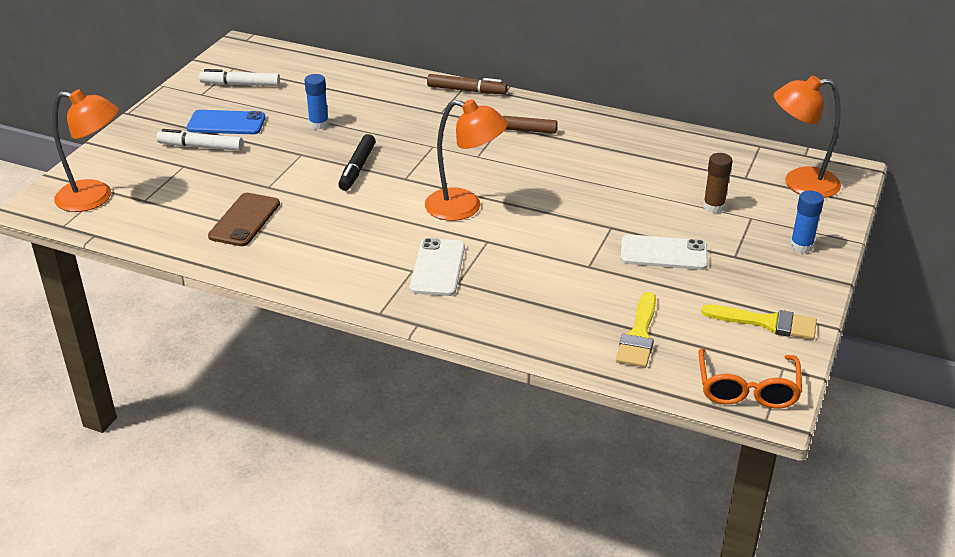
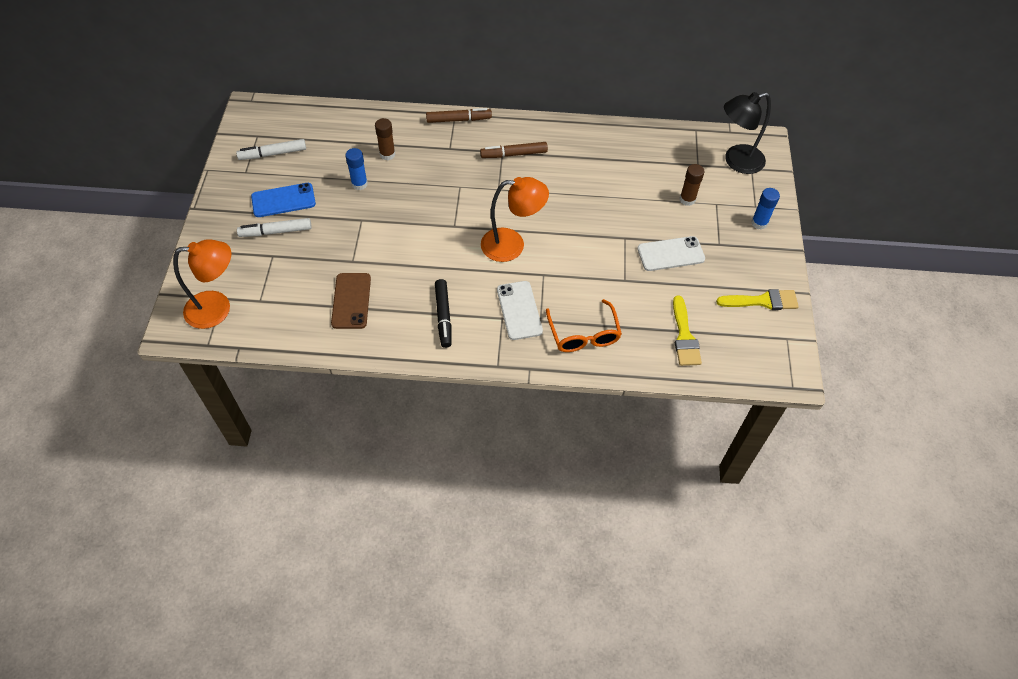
camera: 20 degrees left, 20 degrees up
(357, 168) = (412, 224): black marker -> black marker (443, 316)
(366, 105) = (387, 154): none -> brown glue stick
(747, 388) = (771, 364): orange glasses -> orange glasses (583, 334)
(799, 183) = (736, 161): orange lamp -> black lamp

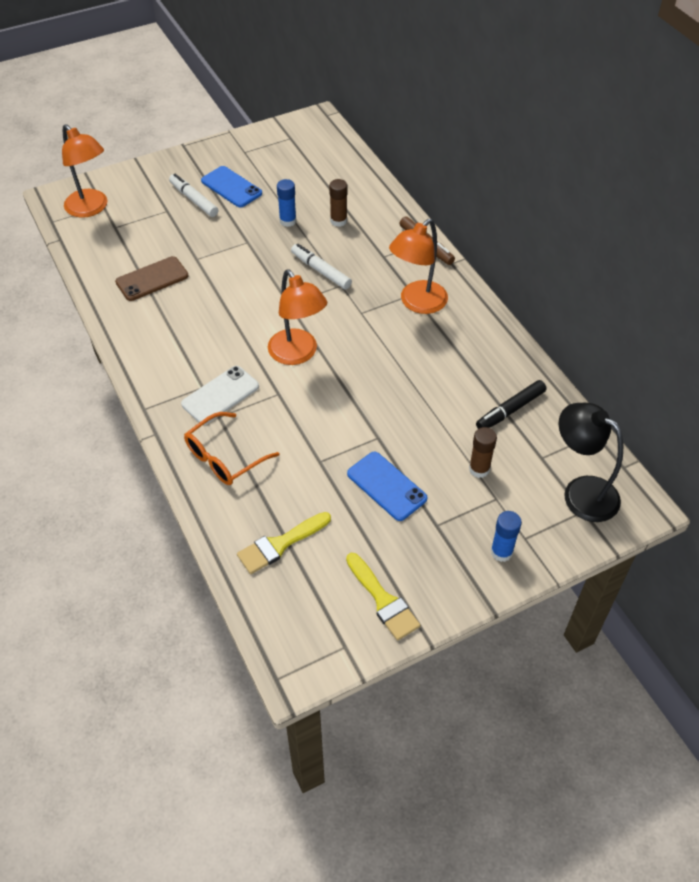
camera: 60 degrees right, 5 degrees down
(273, 154) = (278, 156): white marker -> white marker (321, 271)
(443, 316) = (176, 345): black marker -> black marker (510, 410)
(514, 154) = (417, 303): brown marker -> orange lamp
(670, 254) = (386, 486): white phone -> blue phone

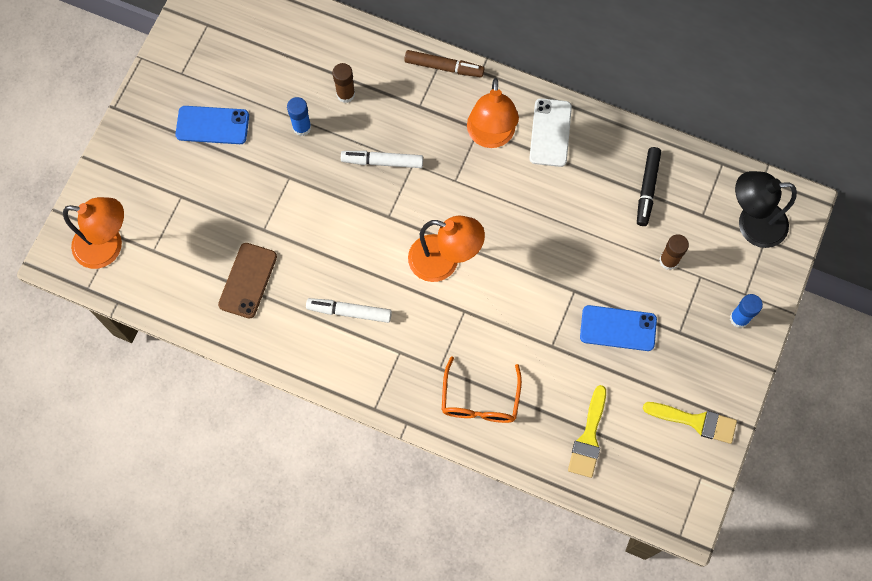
camera: 40 degrees left, 20 degrees up
(194, 200) = (193, 165): white marker -> white marker (349, 312)
(220, 395) = (422, 348): white phone -> white phone (550, 133)

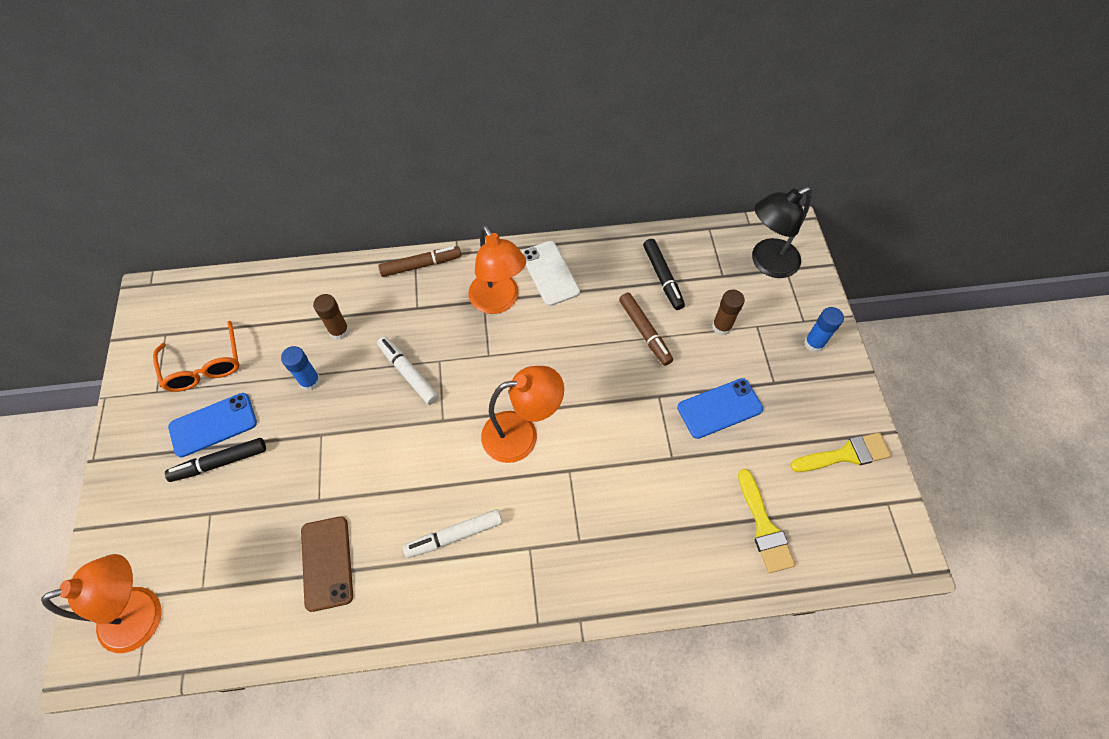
camera: 30 degrees left, 10 degrees down
(205, 159) = (220, 462): none -> black marker
(382, 162) = (408, 373): white marker -> white marker turned 75 degrees clockwise
(480, 399) = (638, 550): orange glasses -> orange glasses (204, 365)
(598, 230) = (644, 332): none -> brown marker

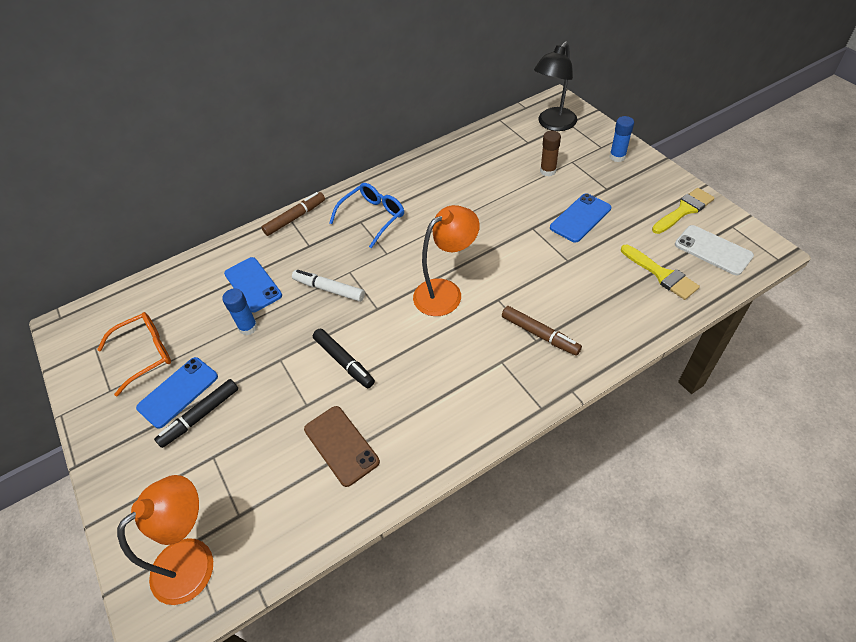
camera: 20 degrees left, 10 degrees down
(204, 365) = (145, 354): orange glasses -> orange glasses turned 75 degrees counterclockwise
(339, 331) = (253, 284): brown glue stick -> blue phone
(454, 535) = (436, 379): white marker -> none
(498, 302) = (372, 217): orange lamp -> blue glasses
(550, 273) = (401, 186): white phone -> white phone (713, 250)
(644, 332) = (495, 194): brown marker -> brown marker (539, 334)
(662, 277) = (486, 158): black marker -> black marker (344, 361)

